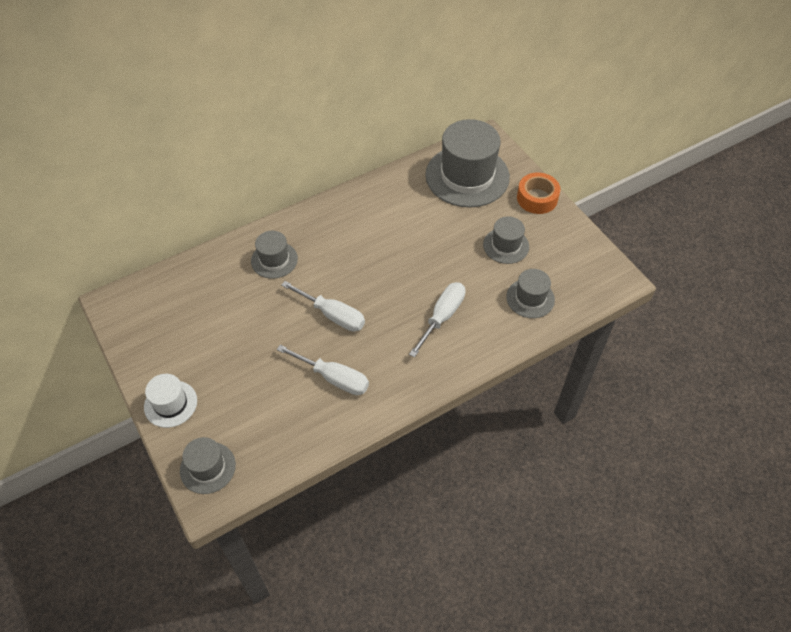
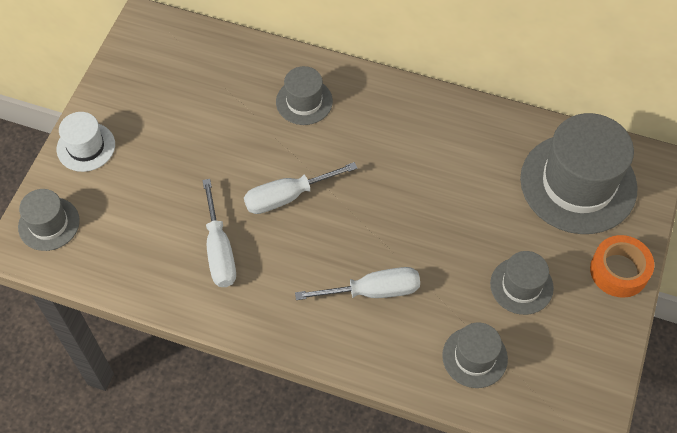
camera: 50 degrees right, 5 degrees up
(333, 315) = (287, 196): white screwdriver -> white screwdriver turned 75 degrees clockwise

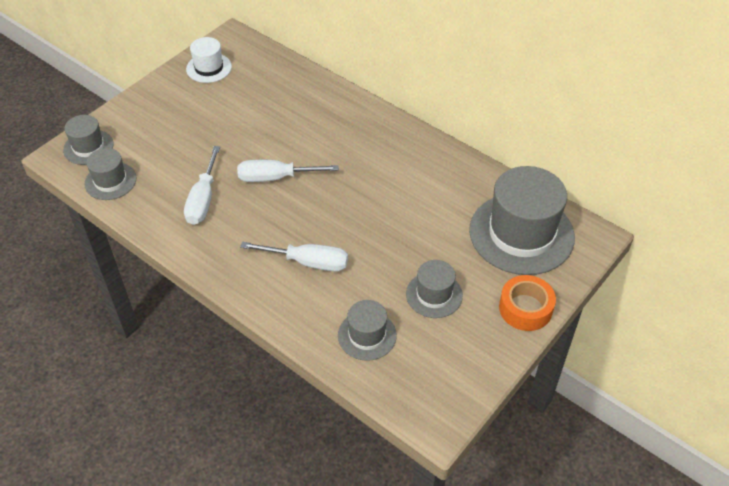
camera: 20 degrees right, 10 degrees down
(86, 147) = (143, 105): white hat -> white hat (209, 68)
(304, 101) = (323, 117): grey hat -> grey hat (110, 181)

